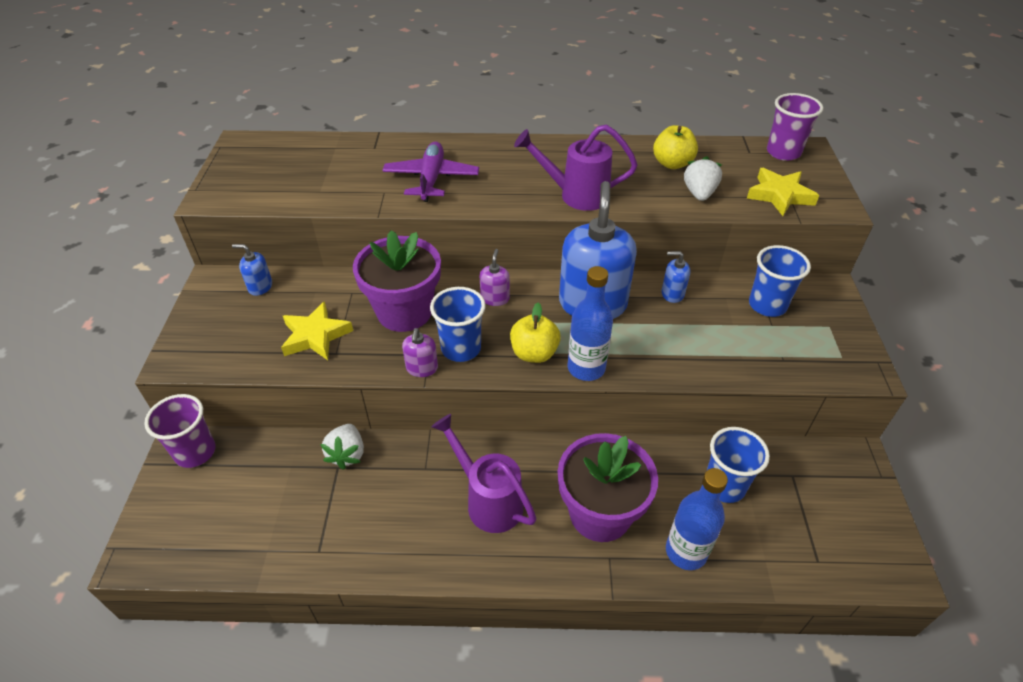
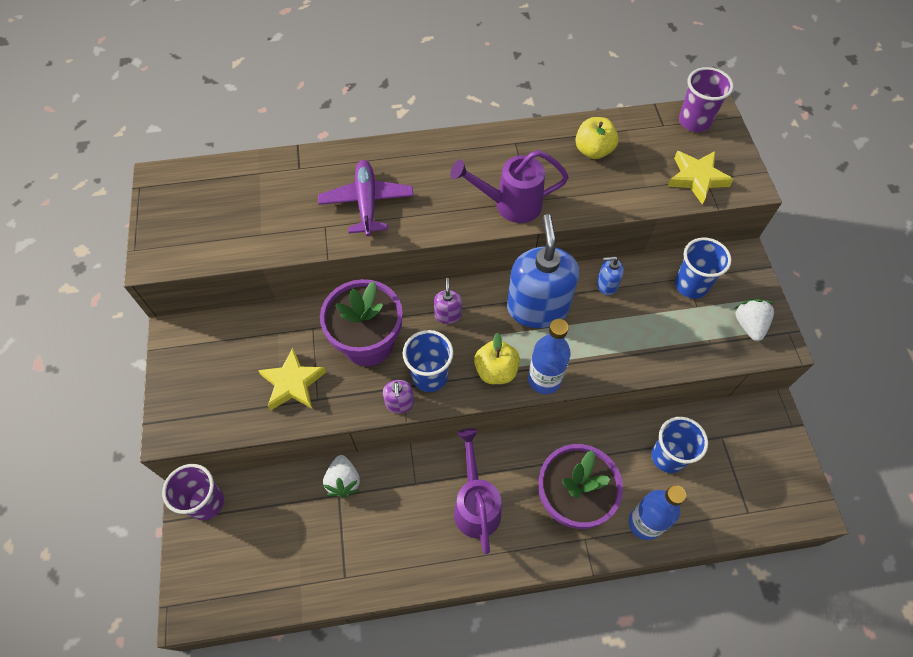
camera: 10 degrees left, 15 degrees up
(260, 286) = (222, 335): blue soap dispenser -> none
(488, 500) = (476, 504): purple watering can -> purple watering can turned 45 degrees clockwise
(699, 193) = (623, 186): white strawberry -> white strawberry (749, 325)

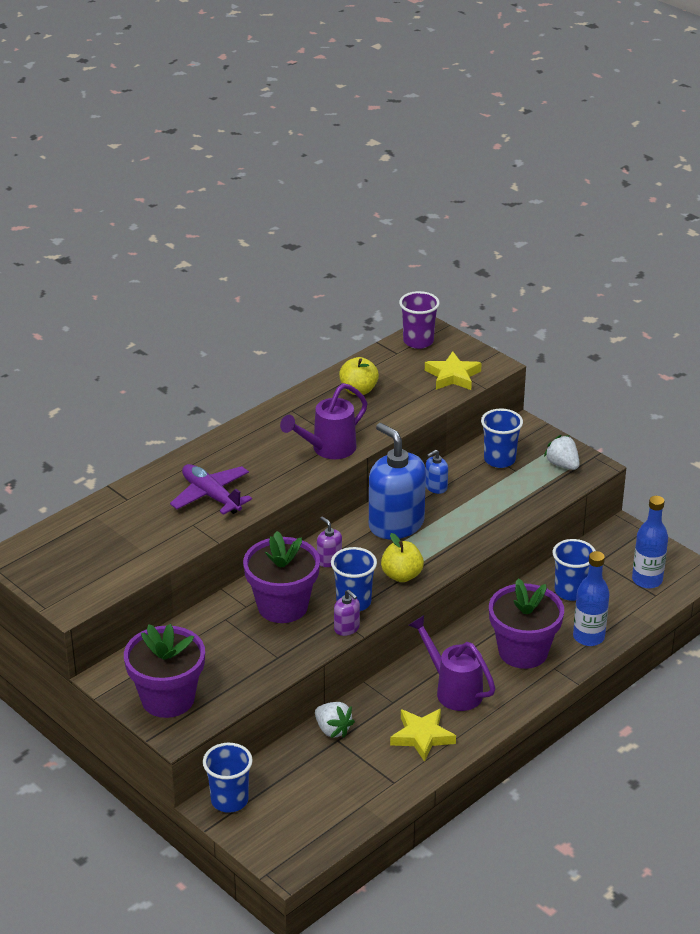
camera: 35 degrees left, 25 degrees down
(196, 388) = (168, 699): none -> purple flower pot
(206, 502) = (229, 800): purple cup -> blue cup
(293, 383) = (247, 657): yellow star -> yellow star (422, 737)
(544, 379) = (443, 563): blue bottle -> blue bottle (647, 580)

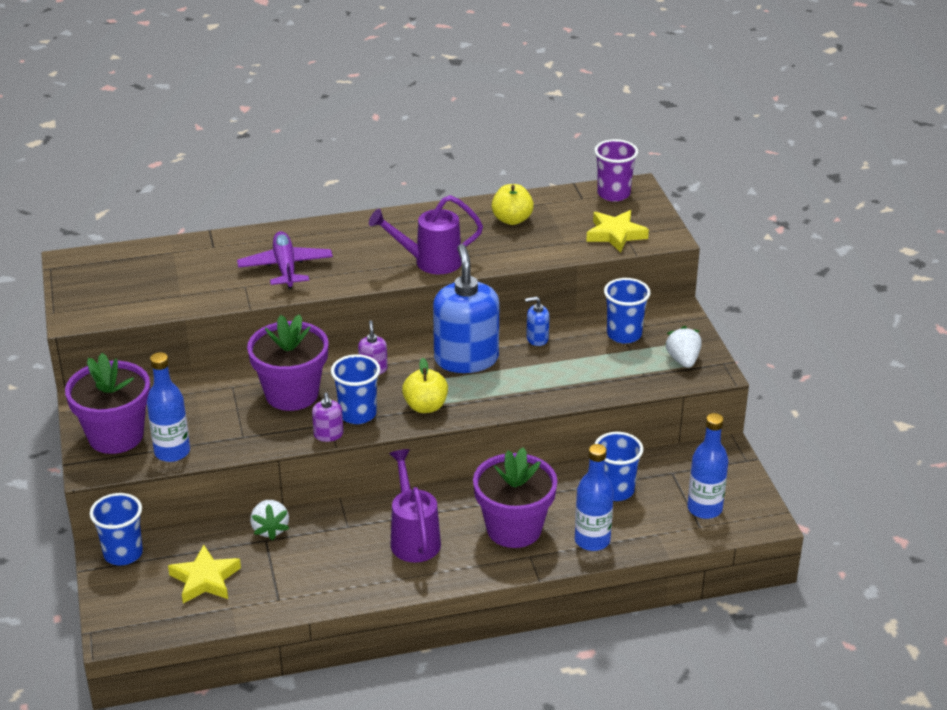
camera: 30 degrees right, 0 degrees up
(231, 693) = (172, 452): none -> blue bottle
(422, 737) = (343, 569): yellow star -> yellow star (205, 579)

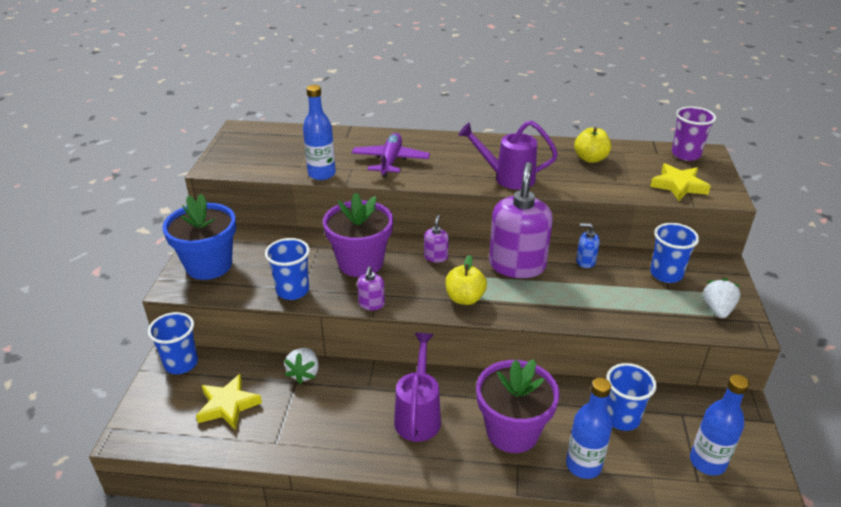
camera: 20 degrees right, 0 degrees up
(116, 436) = (209, 265): purple flower pot -> blue flower pot
(172, 452) = (241, 288): blue bottle -> blue bottle (321, 174)
(358, 414) = (404, 292): blue cup -> blue cup (292, 291)
(466, 359) = (517, 265): blue soap dispenser -> purple soap dispenser

